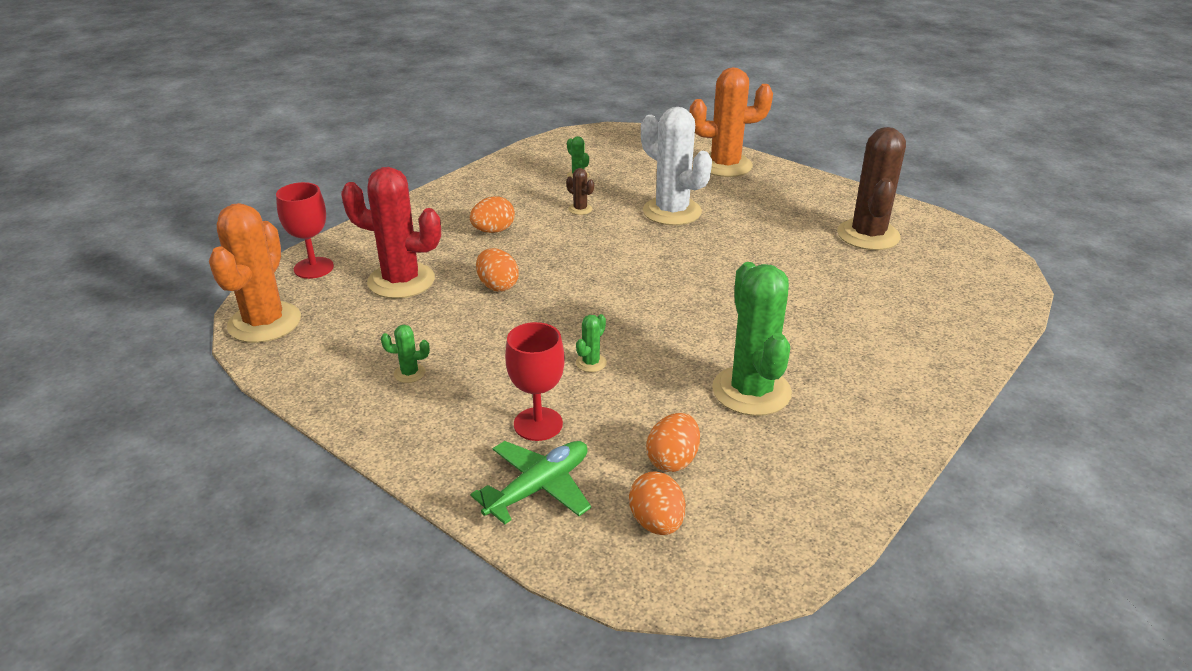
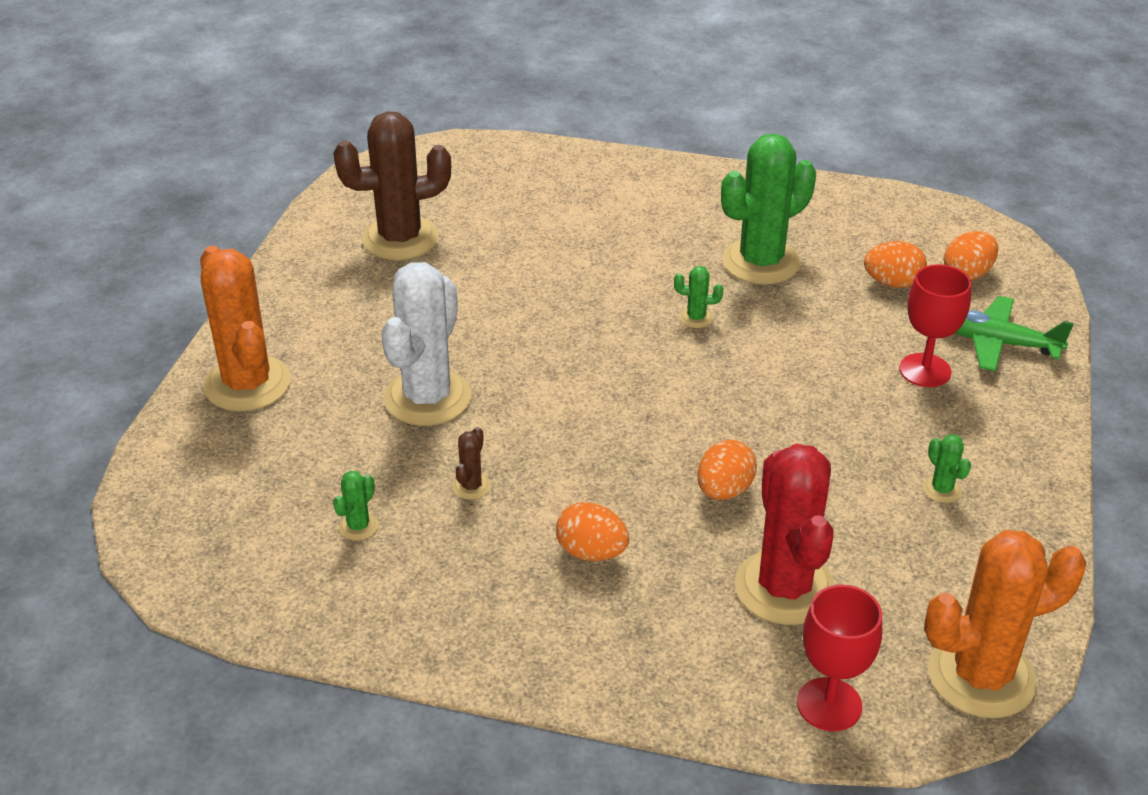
camera: 115 degrees left, 5 degrees up
(591, 363) = (806, 367): green cactus -> green cactus (696, 318)

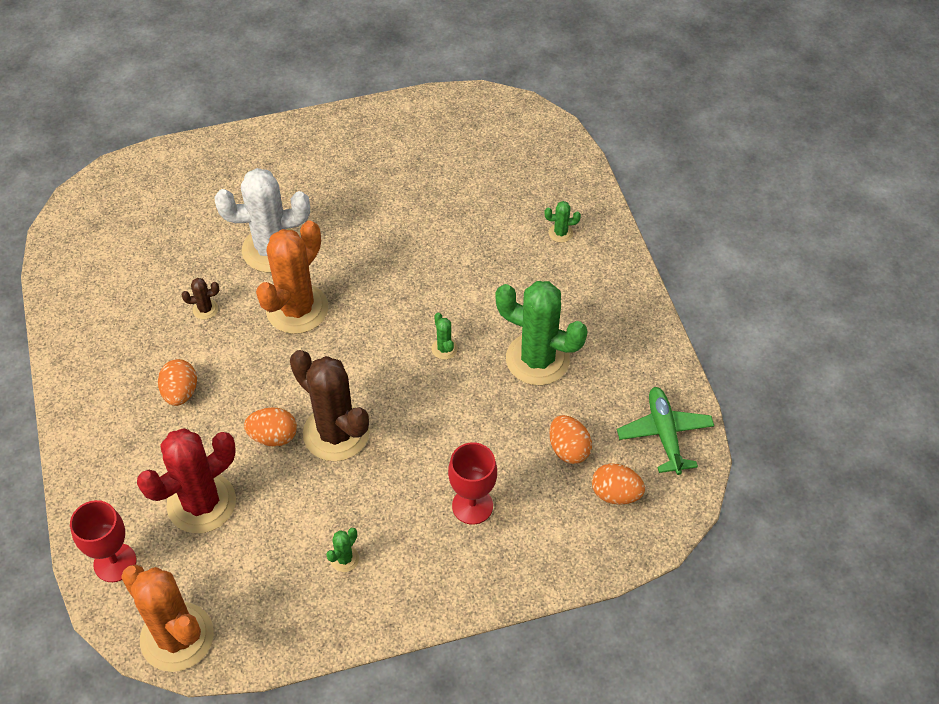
camera: 60 degrees right, 15 degrees up
(247, 384) = (233, 162): orange cactus -> orange cactus (297, 309)
(358, 526) = (143, 275): green cactus -> green cactus (560, 233)
(400, 239) = (423, 155): brown cactus -> brown cactus (336, 433)
(997, 343) = (537, 541): green plane -> green plane (664, 434)

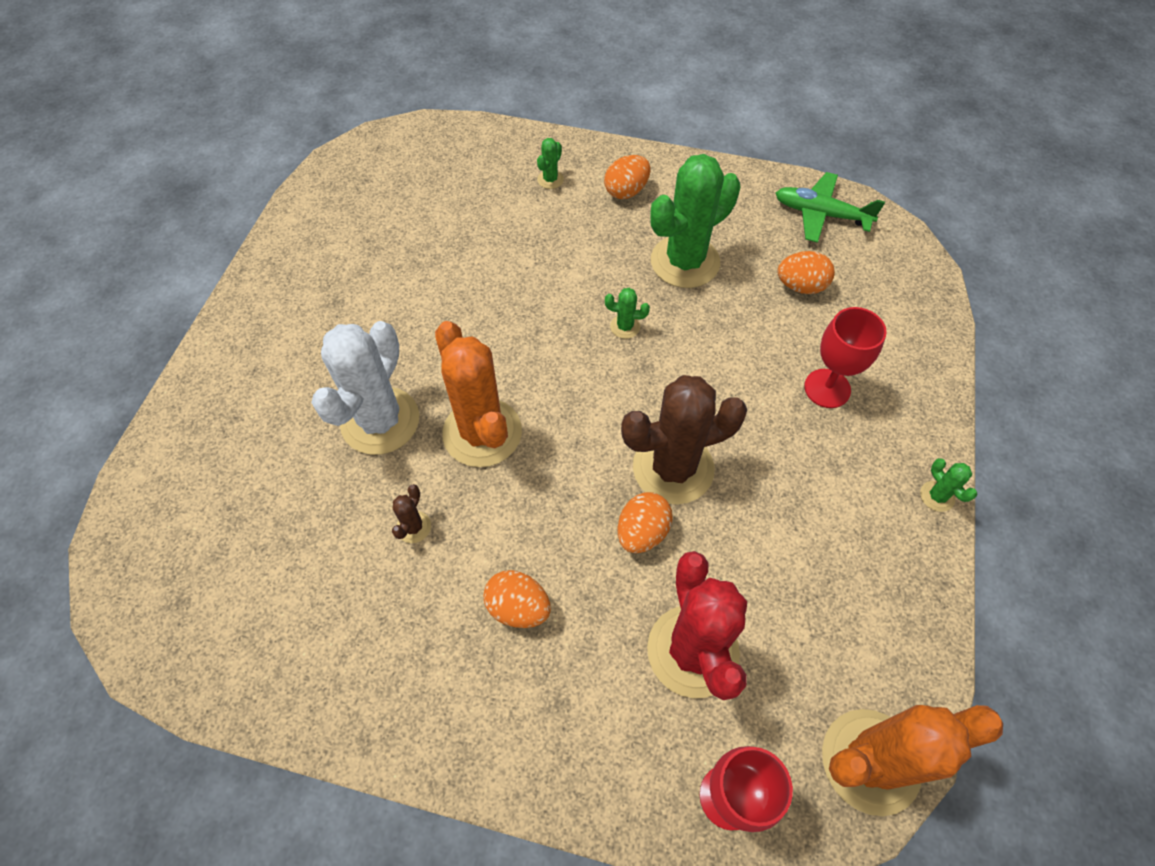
camera: 60 degrees left, 5 degrees up
(344, 559) = (839, 531): green cactus -> green cactus (937, 496)
(615, 494) = (867, 275): orange egg -> orange egg (626, 191)

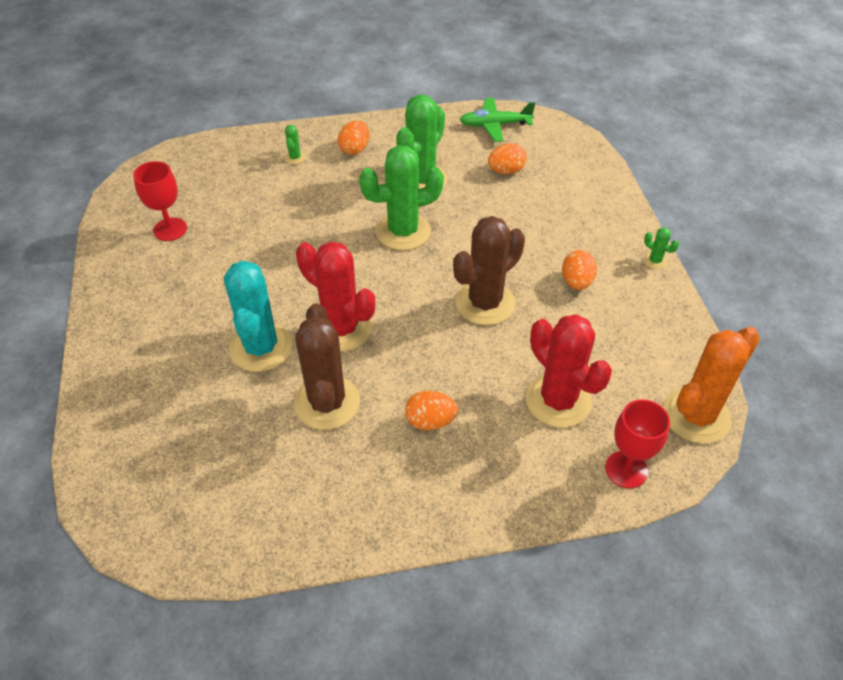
camera: 25 degrees left, 10 degrees down
(380, 421) = (261, 347): white cactus -> turquoise cactus
(413, 527) = (327, 403): brown cactus -> brown cactus, size x2.43
(482, 433) = (341, 328): orange cactus -> red cactus
(625, 327) = (403, 231): green cactus -> green cactus, size x2.43
(642, 532) = (486, 347): orange egg -> orange egg (576, 282)
(827, 388) = (556, 224): red goblet -> red goblet (170, 229)

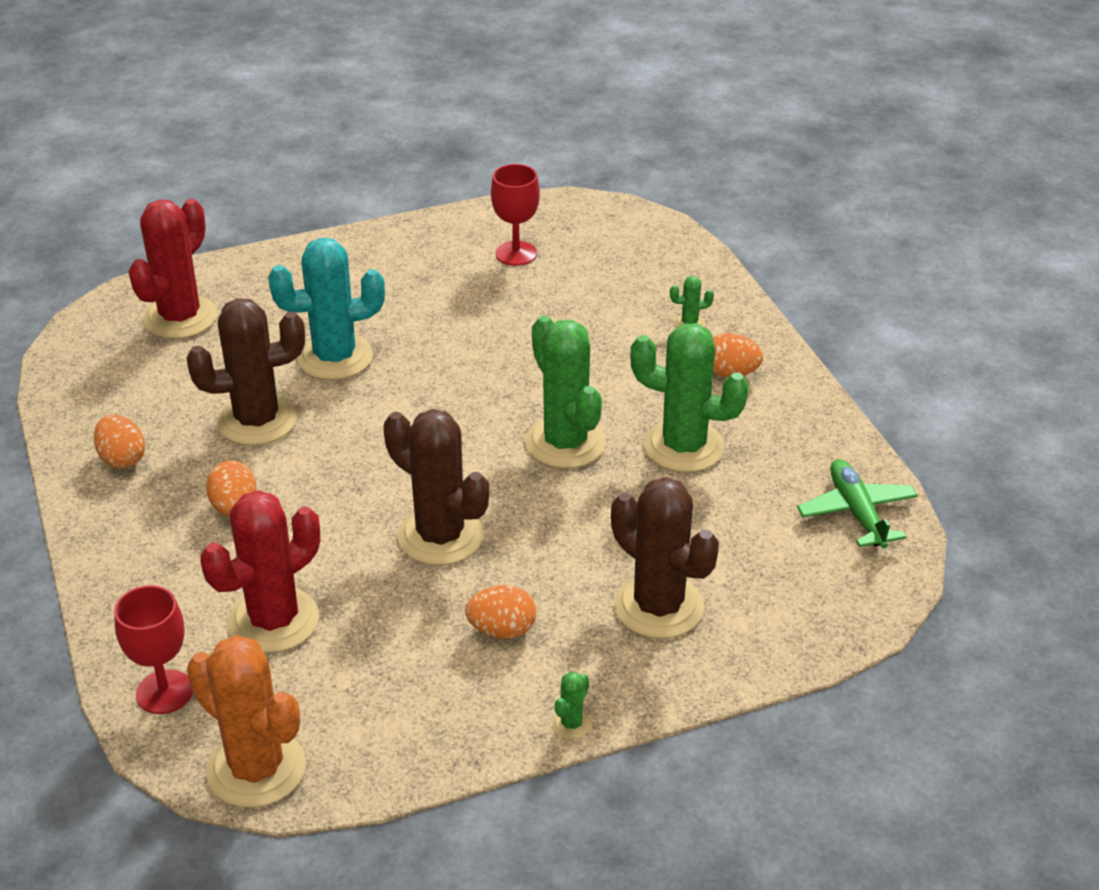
camera: 80 degrees right, 10 degrees down
(341, 328) = (374, 414): red cactus -> red cactus (180, 318)
(506, 171) = (739, 535): orange egg -> orange egg (122, 459)
(562, 212) = (658, 607): none -> brown cactus

